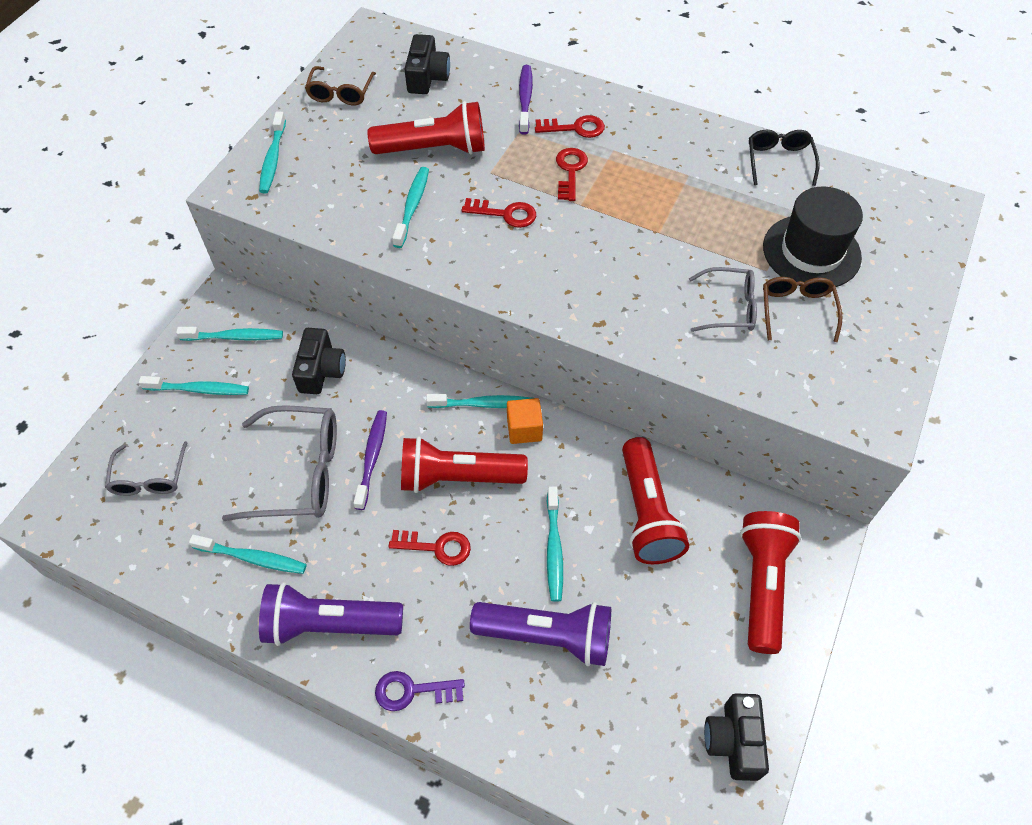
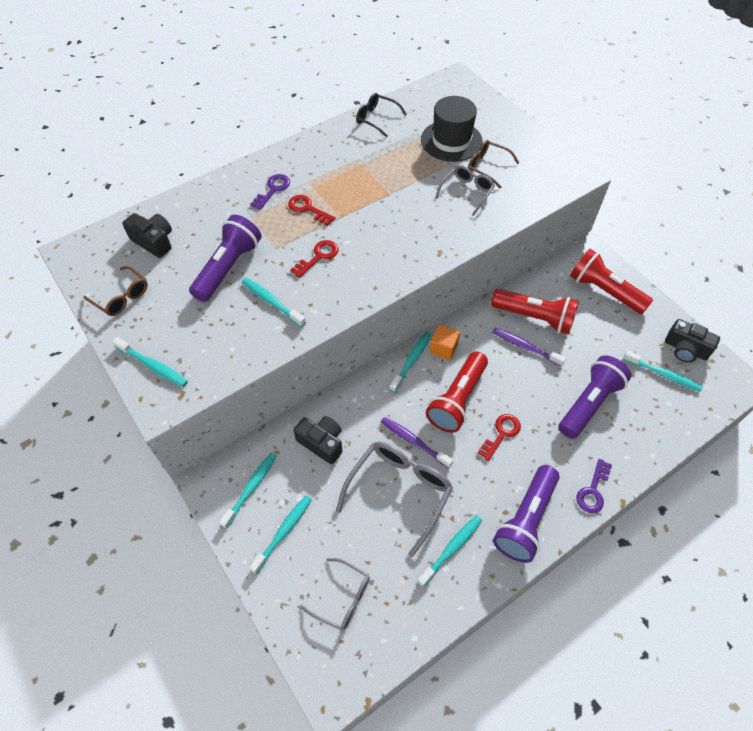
camera: 60 degrees left, 0 degrees up
(434, 149) = (228, 268): red flashlight -> purple flashlight
(525, 99) = (225, 201): purple toothbrush -> purple toothbrush (525, 347)
(554, 548) = (534, 373): turquoise toothbrush -> turquoise toothbrush (663, 374)
(575, 128) = (273, 189): red key -> purple key

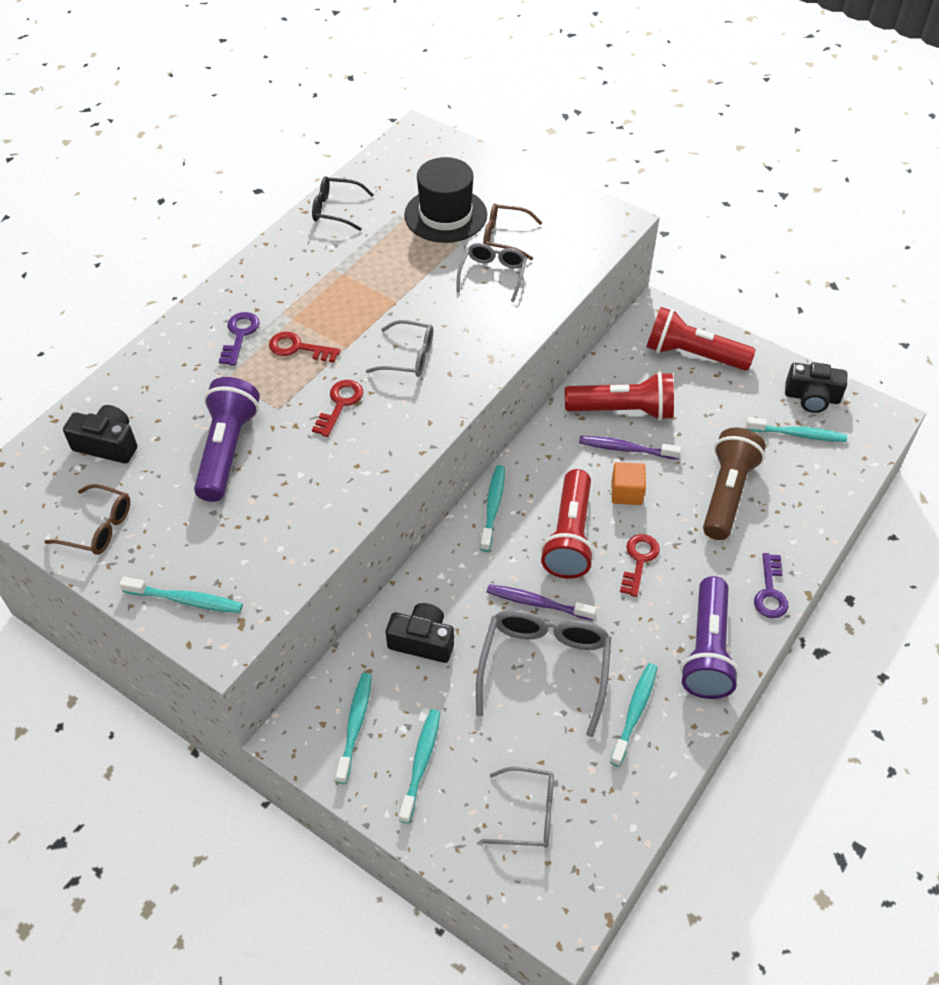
camera: 20 degrees left, 5 degrees down
(272, 302) = (306, 476): turquoise toothbrush -> none
(380, 235) = (408, 357): none -> grey glasses
(443, 348) = (526, 480): orange cube -> orange cube (626, 492)
(589, 403) = (727, 493): purple flashlight -> brown flashlight

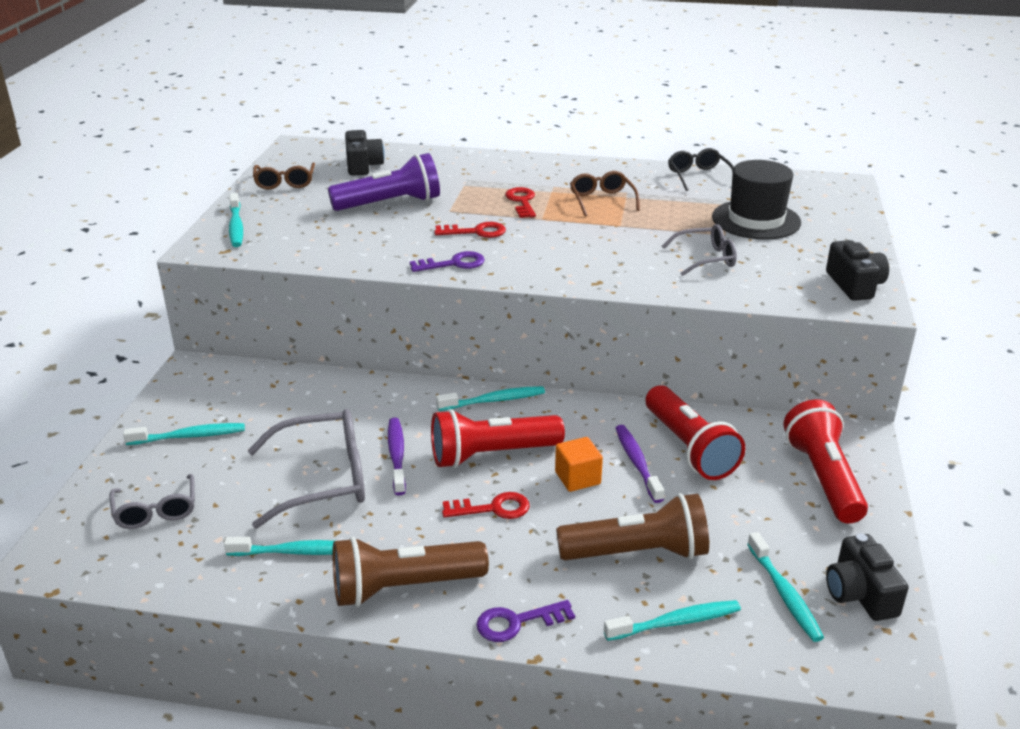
camera: 65 degrees right, 20 degrees down
(240, 335) = (513, 178): purple key -> purple key (453, 264)
(355, 725) = (214, 393): turquoise toothbrush -> turquoise toothbrush (675, 622)
(408, 357) = (558, 246): grey glasses -> none
(422, 641) = (317, 403): black camera -> black camera (855, 285)
(505, 237) = (764, 253): brown glasses -> brown glasses (602, 200)
(707, 650) = (403, 587): purple flashlight -> brown flashlight

